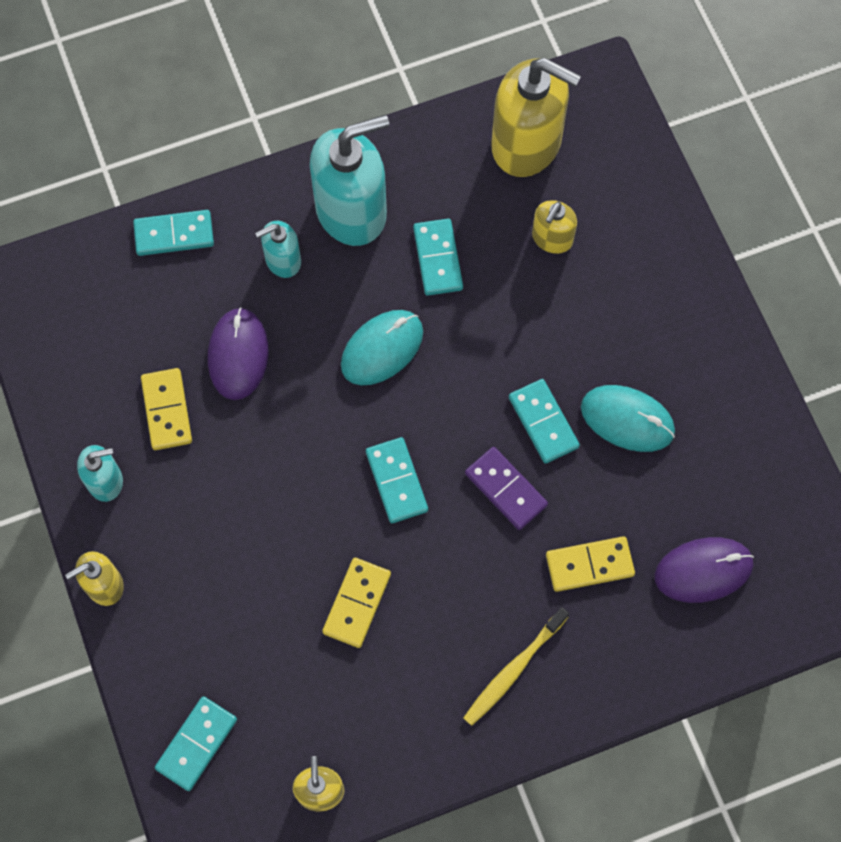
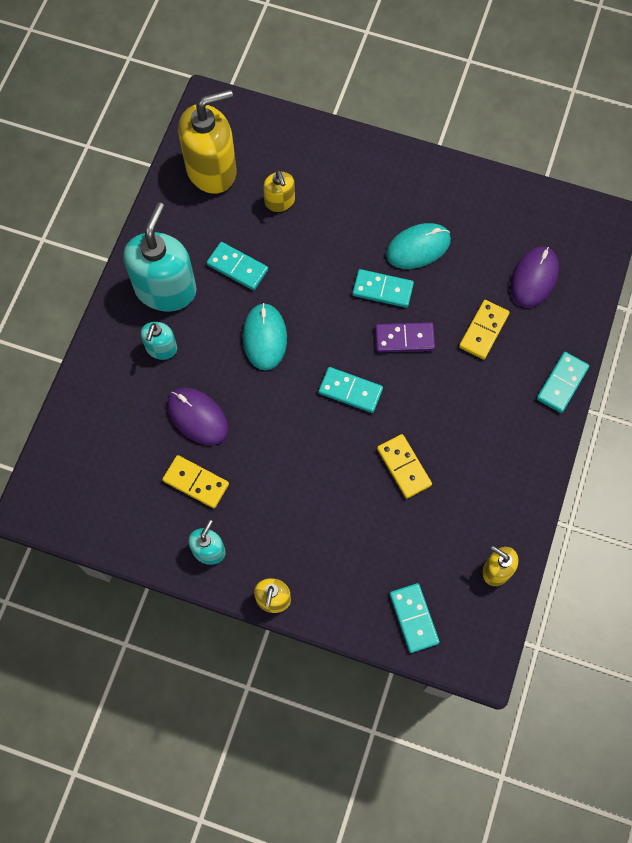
camera: 50 degrees left, 0 degrees up
(174, 235) = (88, 395): turquoise domino -> turquoise domino (562, 383)
(513, 670) = (510, 415): yellow toothbrush -> none

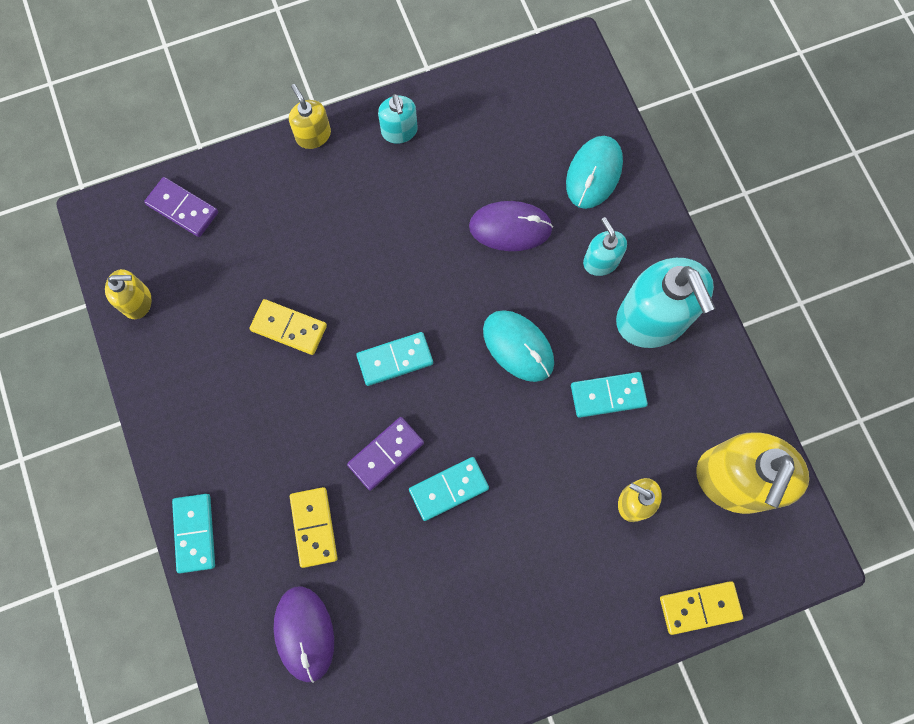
camera: 140 degrees right, 5 degrees up
(196, 482) = (460, 174): yellow domino -> yellow domino (699, 607)
(414, 618) = (182, 208): turquoise domino -> purple domino
(418, 247) = (451, 568): turquoise mouse -> turquoise mouse (593, 173)

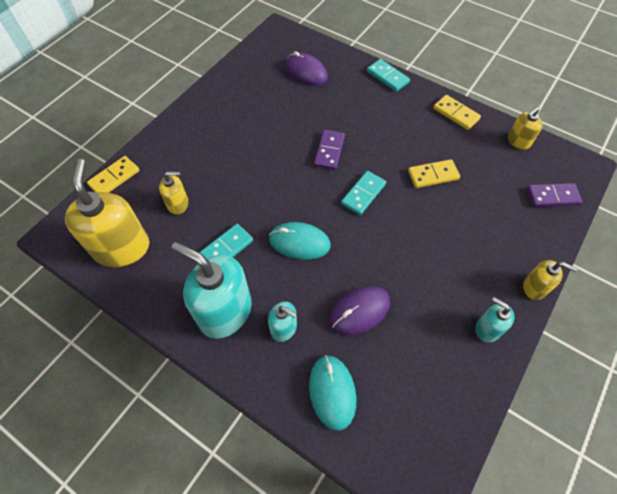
camera: 145 degrees right, 15 degrees down
(314, 527) = (337, 106): yellow domino -> yellow domino (456, 114)
(449, 489) = (284, 155): turquoise domino -> none

